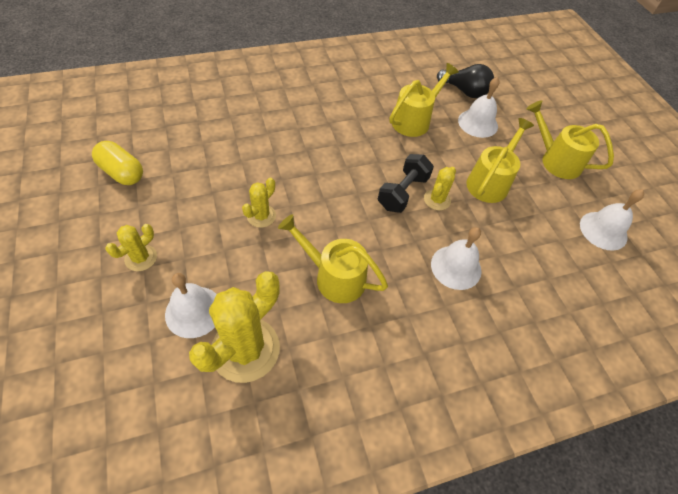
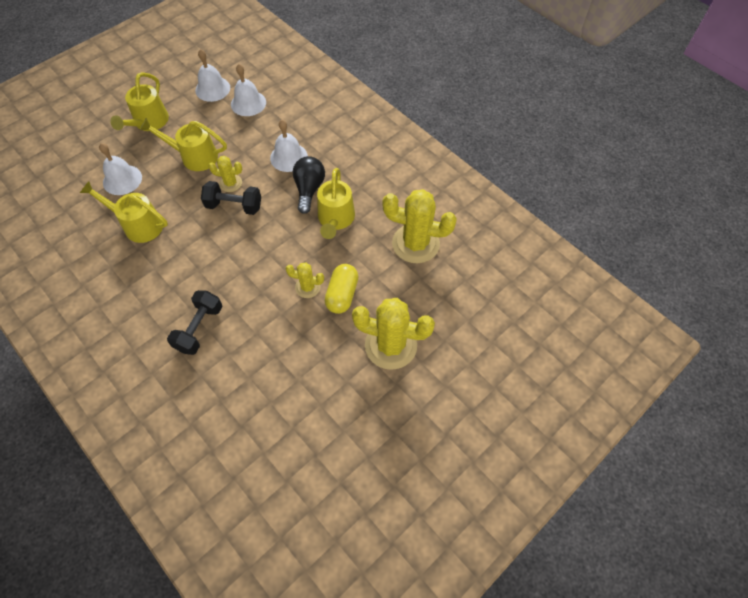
camera: 110 degrees left, 5 degrees up
(122, 173) = (319, 421): yellow capsule -> yellow capsule (342, 294)
(141, 258) = (390, 345): yellow cactus -> yellow cactus, size x1.96
(194, 311) = (409, 286): white bell -> white bell (248, 103)
(274, 128) = (199, 328): none -> black dumbbell
(465, 91) = (77, 199): black light bulb -> black light bulb (309, 189)

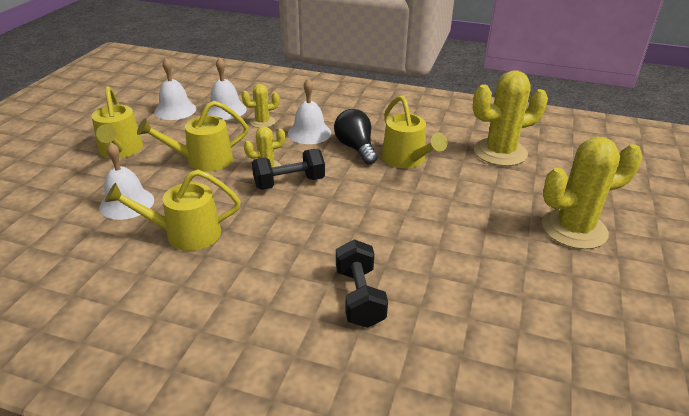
camera: 30 degrees left, 25 degrees down
(307, 287) = (440, 216): yellow cactus -> yellow cactus (262, 122)
(342, 294) = (480, 209): yellow capsule -> none

